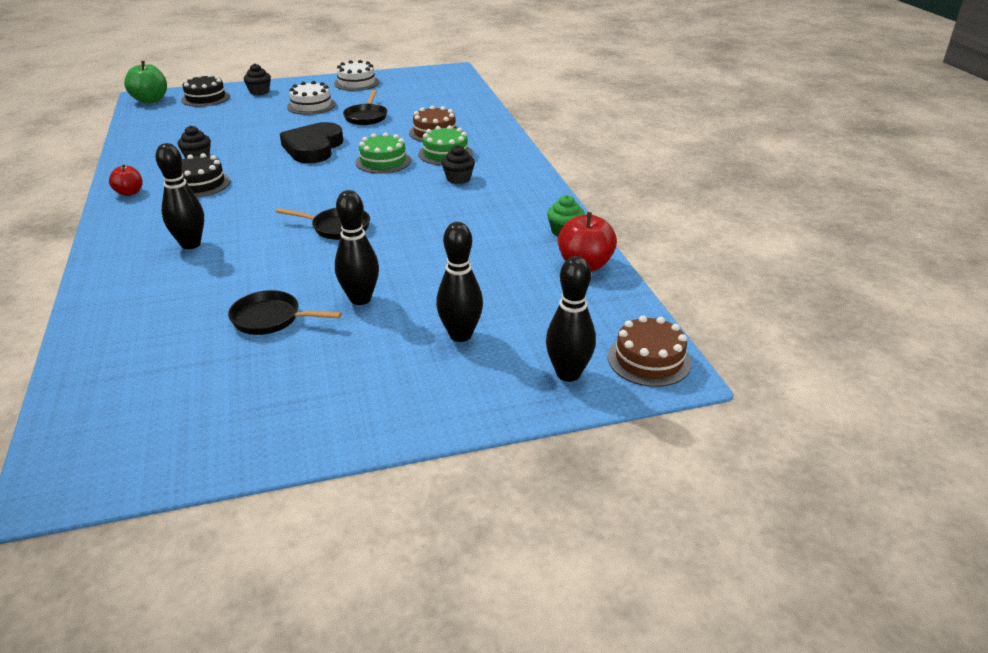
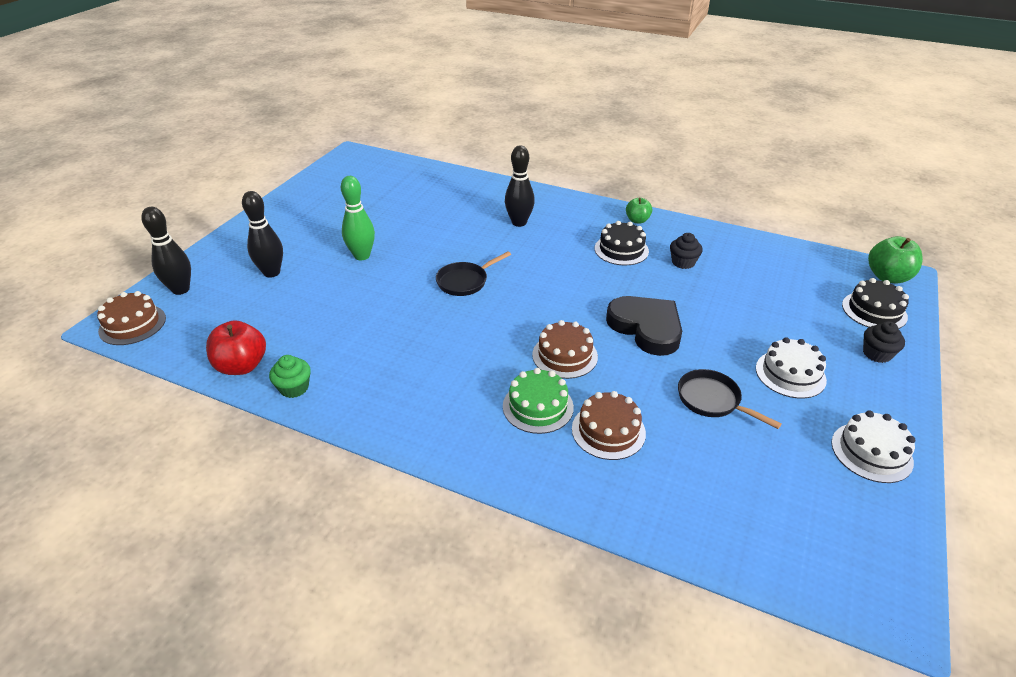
camera: 130 degrees right, 5 degrees up
(129, 192) = (637, 220): red apple -> green apple
(270, 319) = (389, 223): black pan -> none
(360, 299) = (362, 256): black bowling pin -> green bowling pin
(383, 161) = (565, 355): green cake -> brown cake
(458, 179) = (468, 383): black cupcake -> none

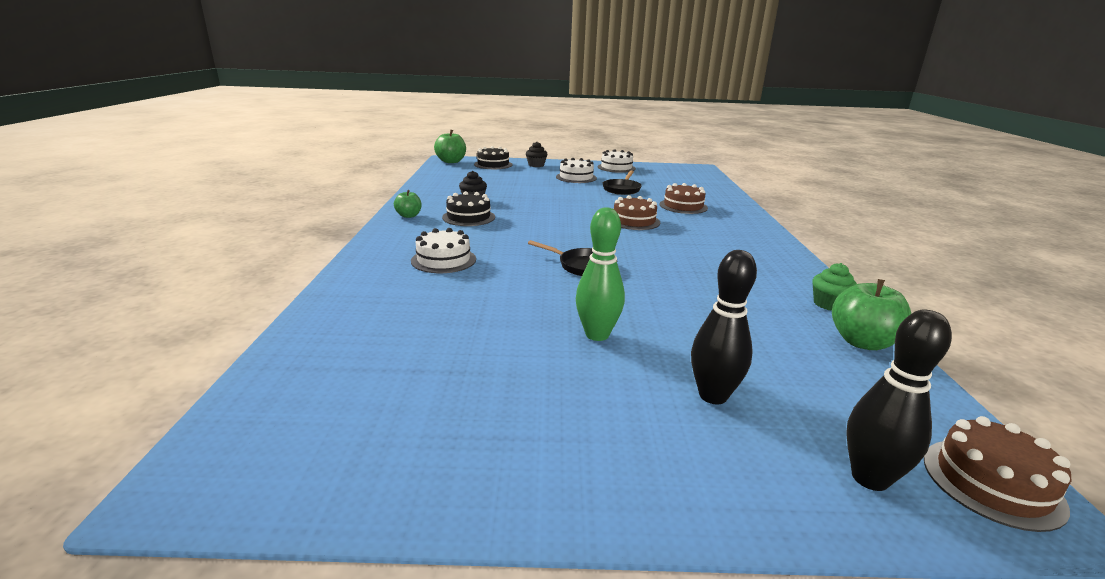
camera: 115 degrees left, 15 degrees down
(242, 366) = (862, 342): red apple -> green apple
(519, 222) = (443, 260): black bowling pin -> white cake
(538, 406) = (693, 222): green cake -> none
(646, 328) = (572, 204): black heart -> none

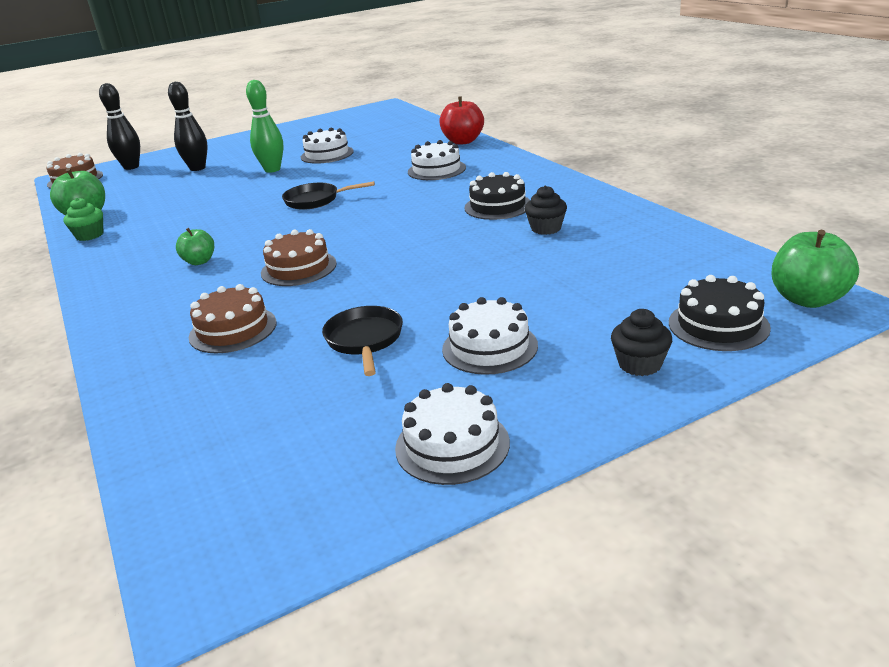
camera: 155 degrees right, 5 degrees up
(347, 287) = (463, 141): none -> red apple
(409, 216) = (559, 187): green apple -> green apple (199, 261)
(504, 337) = (327, 154): none -> white cake

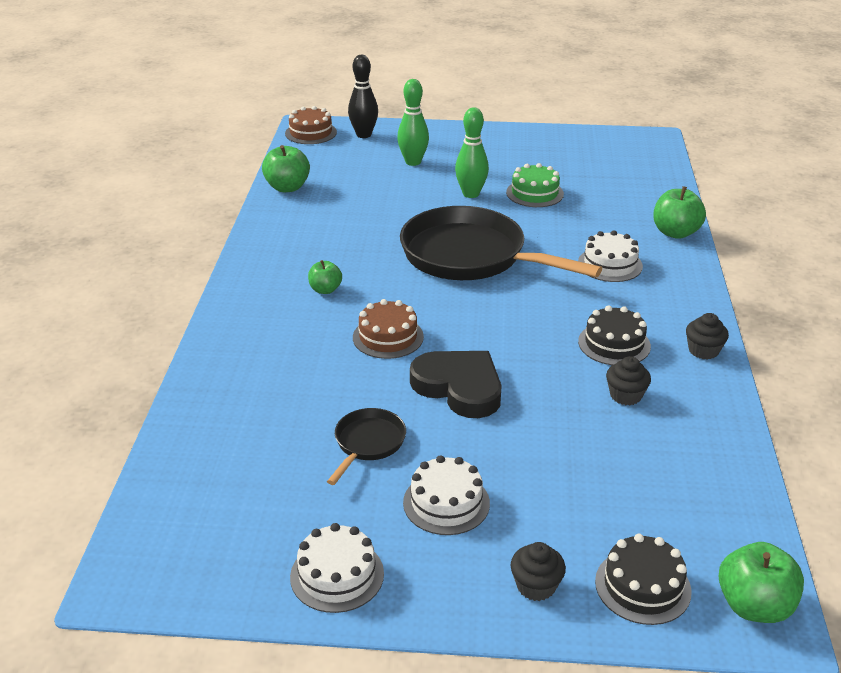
camera: 30 degrees right, 5 degrees up
(90, 235) = (273, 215): green cupcake -> none
(197, 168) = (413, 162): black bowling pin -> green bowling pin
(233, 330) = (291, 380): brown cake -> none
(315, 200) = (470, 256): black pan -> black pan, size x2.21
(327, 154) = (534, 193): white cake -> green cake
(404, 273) = (459, 387): none -> black heart
(463, 141) = (675, 233): red apple -> green apple
(567, 187) = (703, 350): none -> black cupcake

